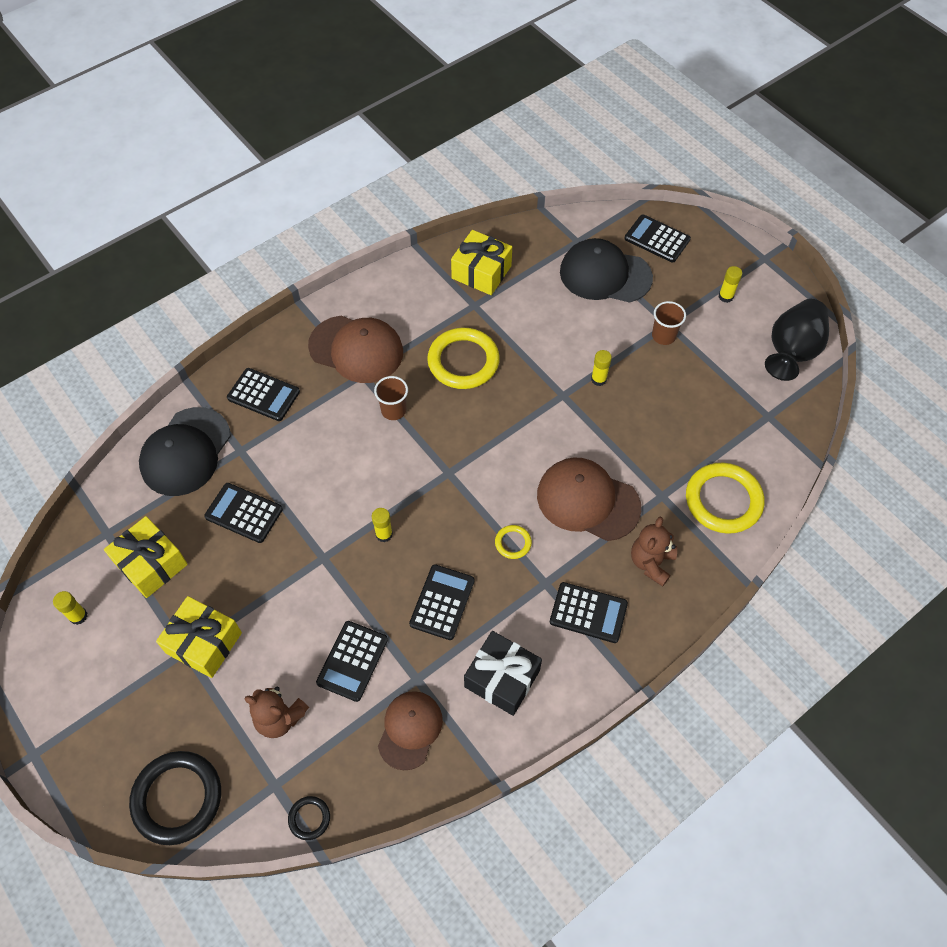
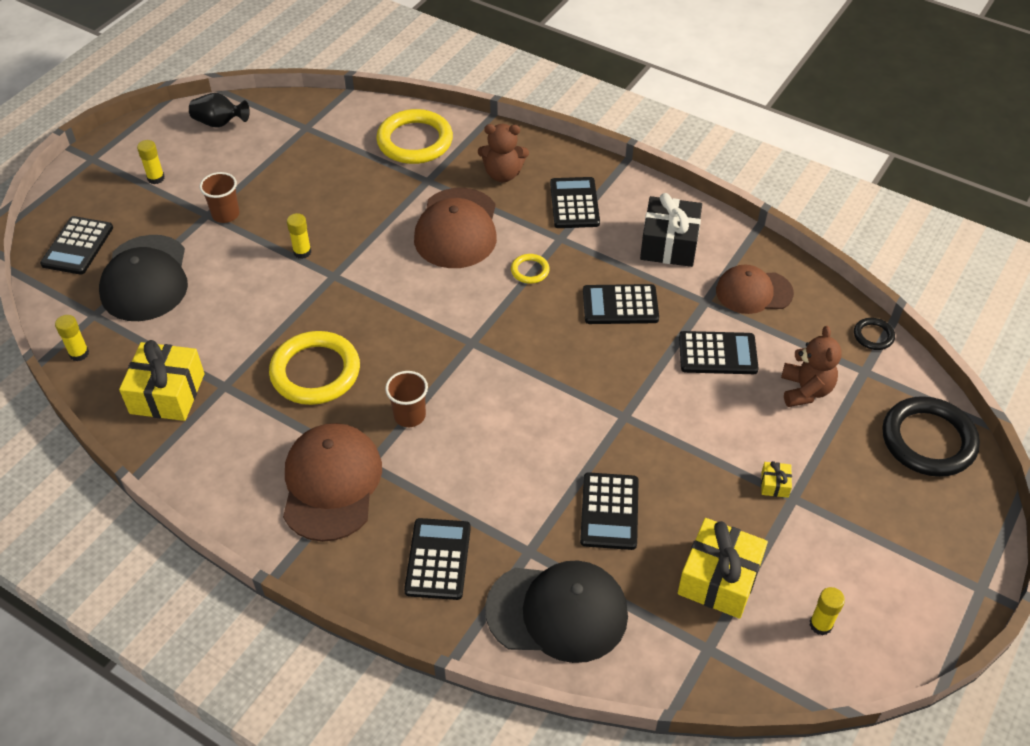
camera: 110 degrees left, 10 degrees down
(204, 643) = (774, 484): yellow gift -> yellow gift, size x0.43
(384, 534) = (571, 373): yellow glue stick -> yellow glue stick (79, 353)
(791, 352) = (219, 123): black vase -> black vase, size x0.60

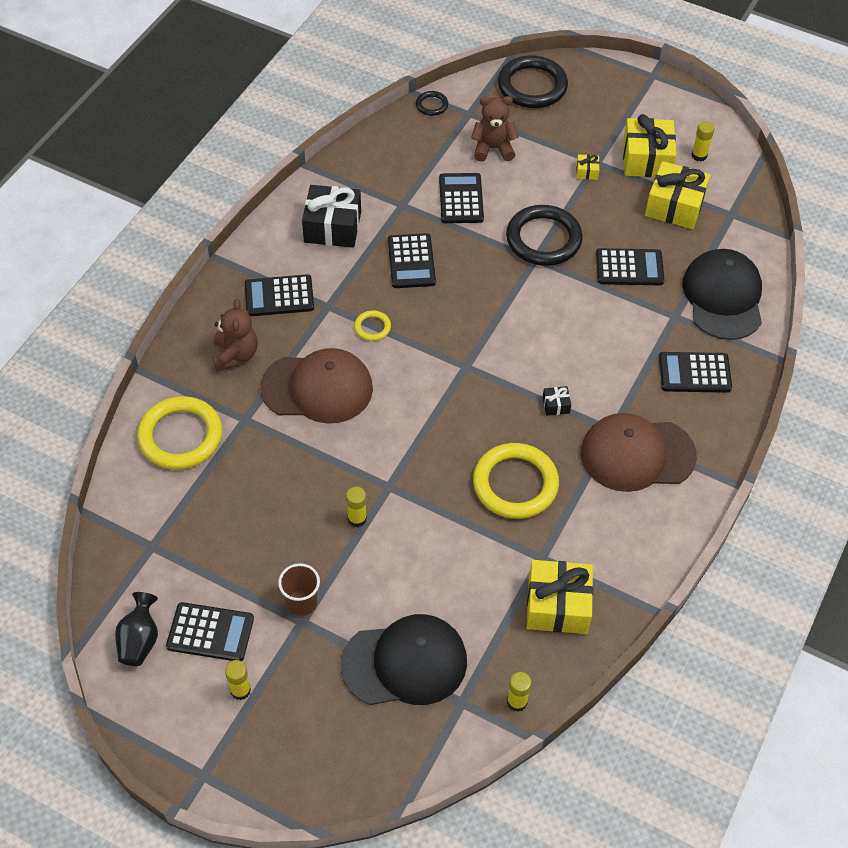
camera: 95 degrees left, 5 degrees up
(77, 246) = (358, 748): black calculator -> black calculator (210, 632)
(409, 416) = (556, 405): brown cup -> black gift
(656, 427) = (543, 239): none -> black ring
(753, 292) = (388, 173): brown cap -> none
(806, 557) = (646, 159): none -> yellow gift

